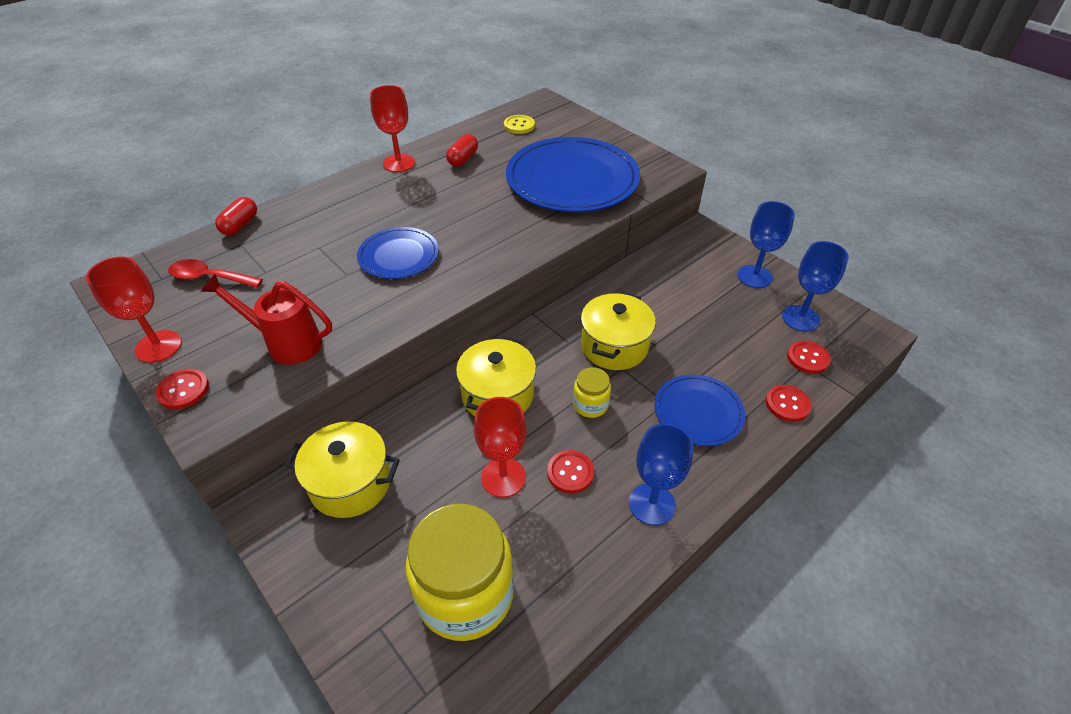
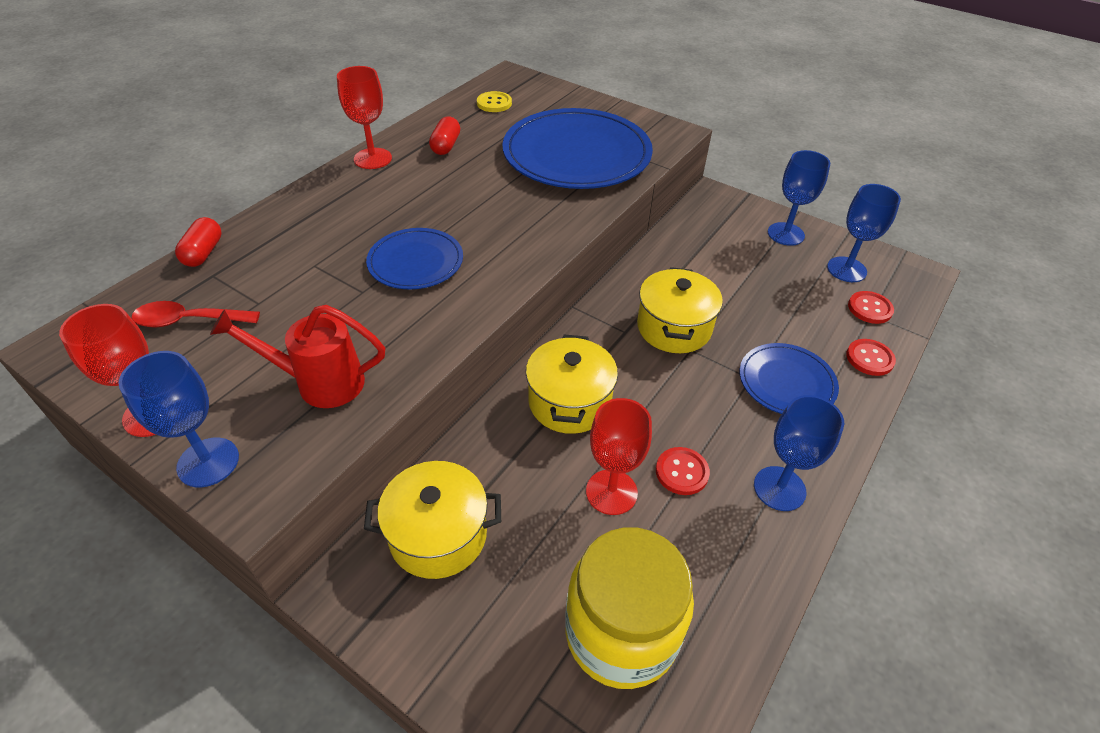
camera: 15 degrees left, 0 degrees up
(183, 390) = (208, 462): red button -> blue goblet
(590, 405) = (674, 394): yellow jar -> none

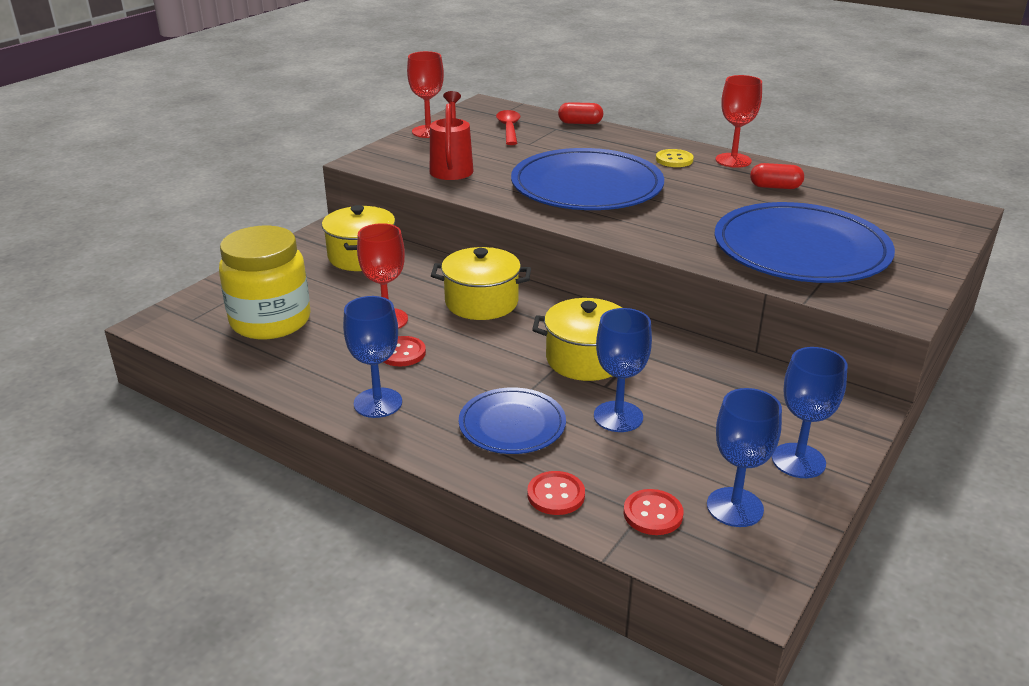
camera: 90 degrees right, 15 degrees down
(208, 462) = (390, 148): blue goblet -> blue goblet (618, 416)
(415, 262) = (586, 186): blue plate -> blue plate, size x1.88
(494, 103) = (883, 205): yellow button -> yellow button (674, 160)

